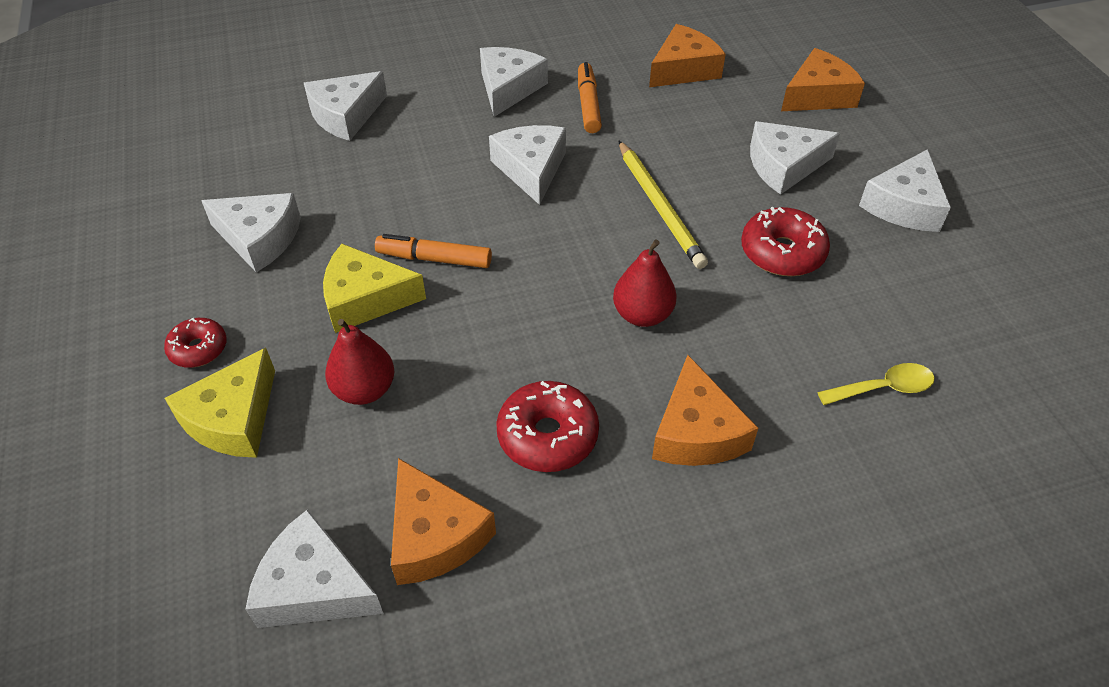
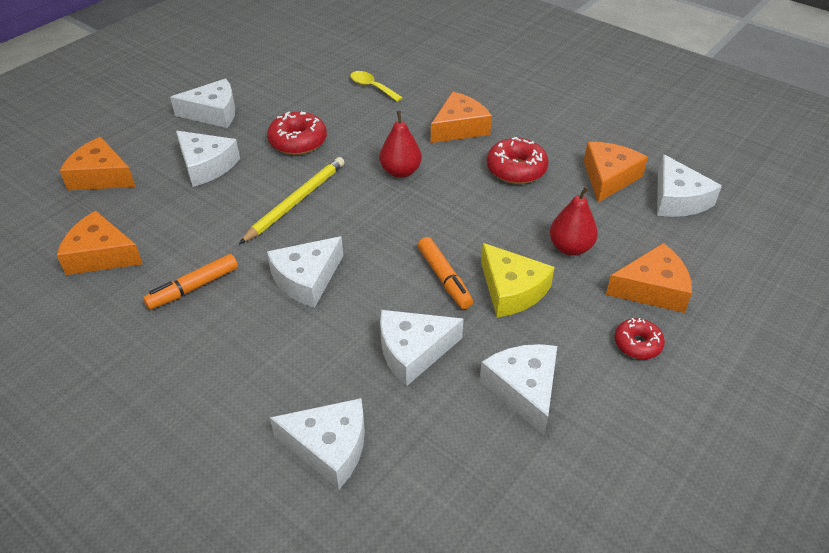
camera: 125 degrees left, 5 degrees down
(233, 419) = (652, 289): yellow cheese -> orange cheese
(509, 88) = (201, 350): white cheese -> white cheese (413, 351)

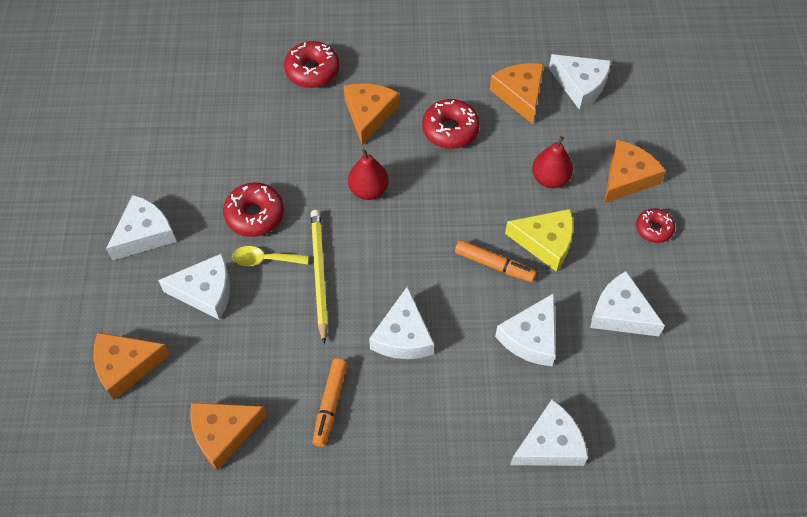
camera: 40 degrees left, 15 degrees up
(372, 87) = (253, 115): yellow spoon -> yellow spoon (265, 259)
(447, 83) = (312, 71): none -> red donut

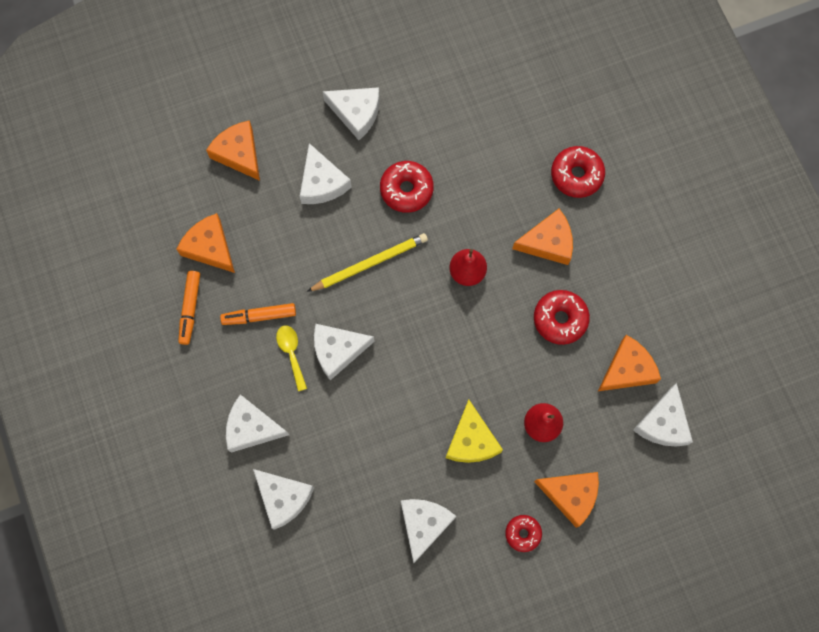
camera: 70 degrees right, 15 degrees up
(265, 259) = (367, 215): yellow spoon -> yellow spoon (291, 353)
(494, 265) = (432, 403): orange marker -> orange marker (190, 309)
(531, 337) = (373, 455): white cheese -> white cheese (252, 427)

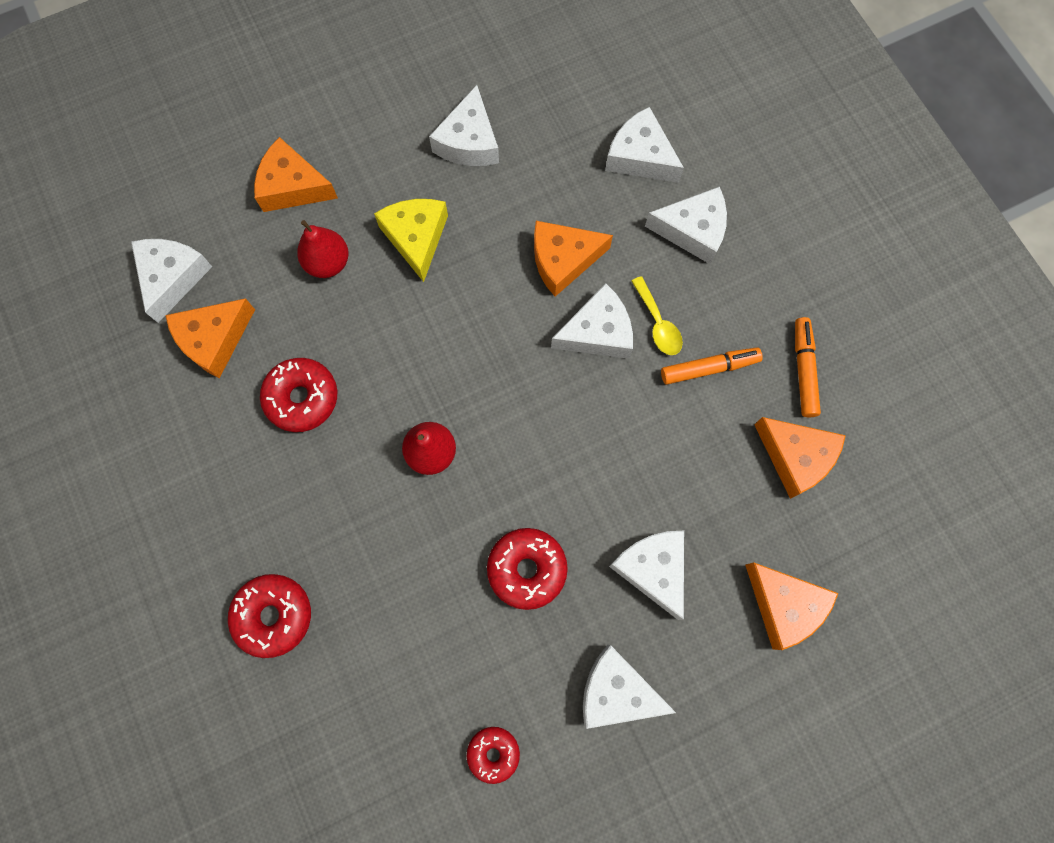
camera: 175 degrees right, 0 degrees up
(370, 263) = (568, 454): yellow pencil -> none
(523, 533) = (350, 141): red donut -> red donut (493, 753)
(548, 242) = (317, 506): orange cheese -> orange cheese (563, 260)

